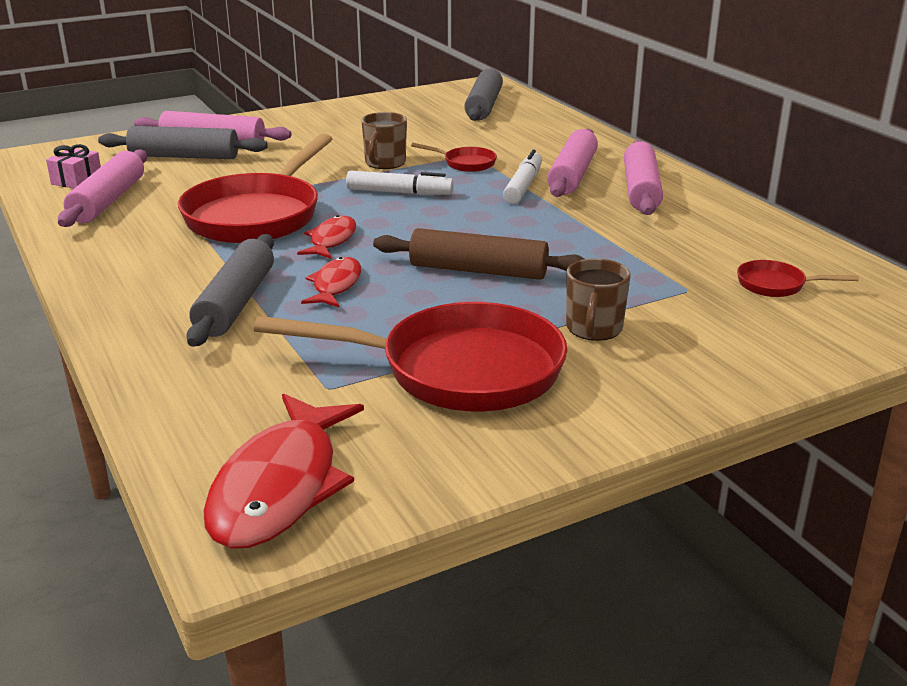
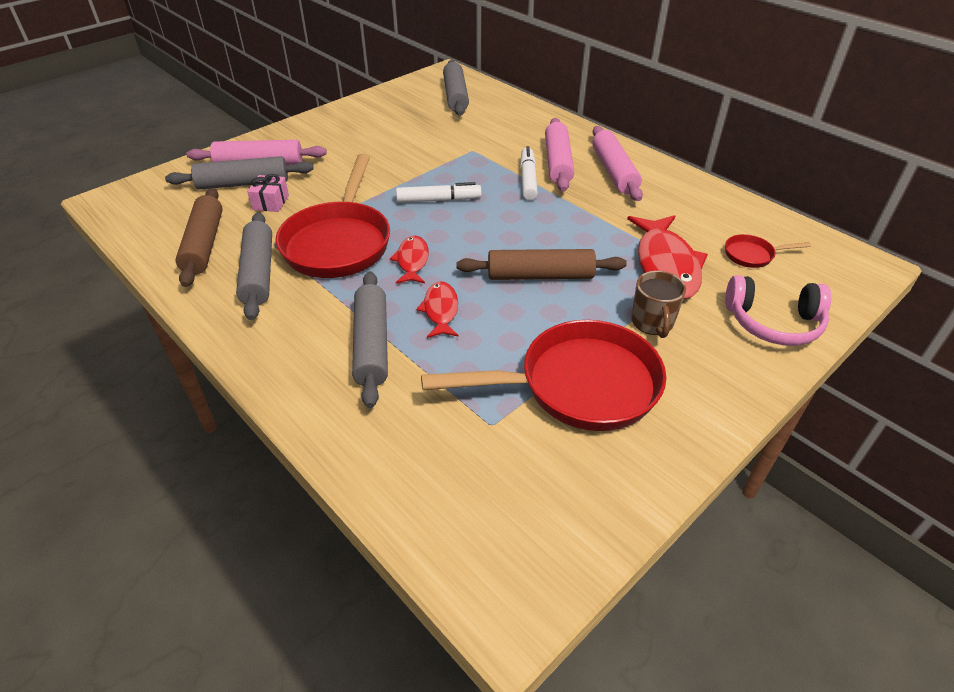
camera: 15 degrees left, 15 degrees up
(77, 180) = (164, 224): pink gift -> pink gift (271, 202)
(108, 201) = (204, 244): pink rolling pin -> brown rolling pin
(151, 230) = (258, 273): none -> grey rolling pin
(280, 487) = (509, 541): red fish -> red fish (666, 265)
(385, 163) = (411, 169): brown mug -> none
(465, 163) = (473, 160): red pan -> none
(760, 350) = (773, 322): none -> pink headphones

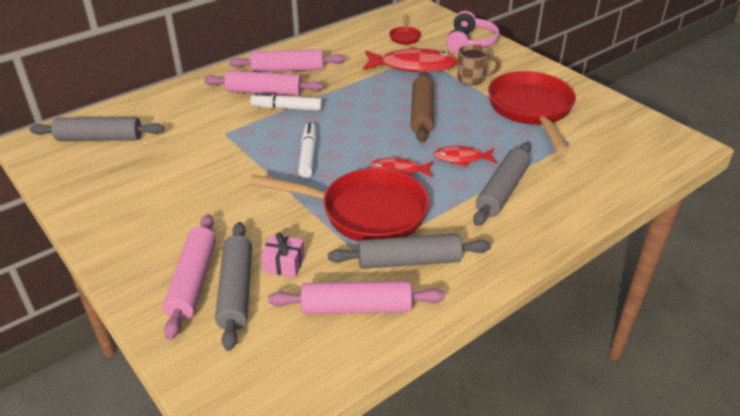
camera: 85 degrees left, 5 degrees down
(204, 244) = (356, 308): brown rolling pin -> pink rolling pin
(371, 345) = (502, 191): grey rolling pin -> grey rolling pin turned 60 degrees counterclockwise

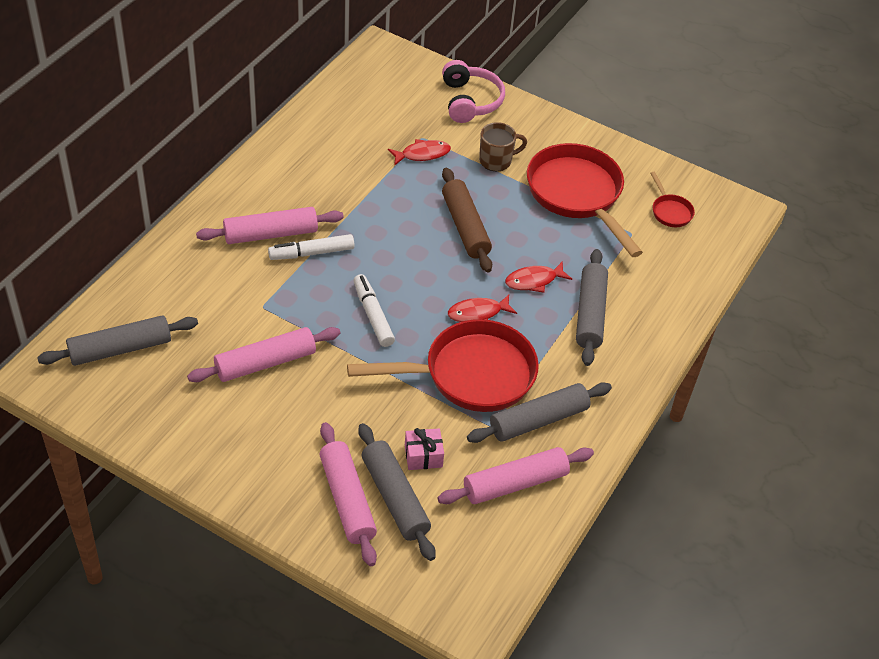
camera: 25 degrees left, 10 degrees up
(288, 69) = (278, 191): pink rolling pin -> pink rolling pin (265, 363)
(405, 37) = (389, 106): red pan -> red pan (670, 211)
(413, 66) = (422, 154): red fish -> red fish, size x0.55

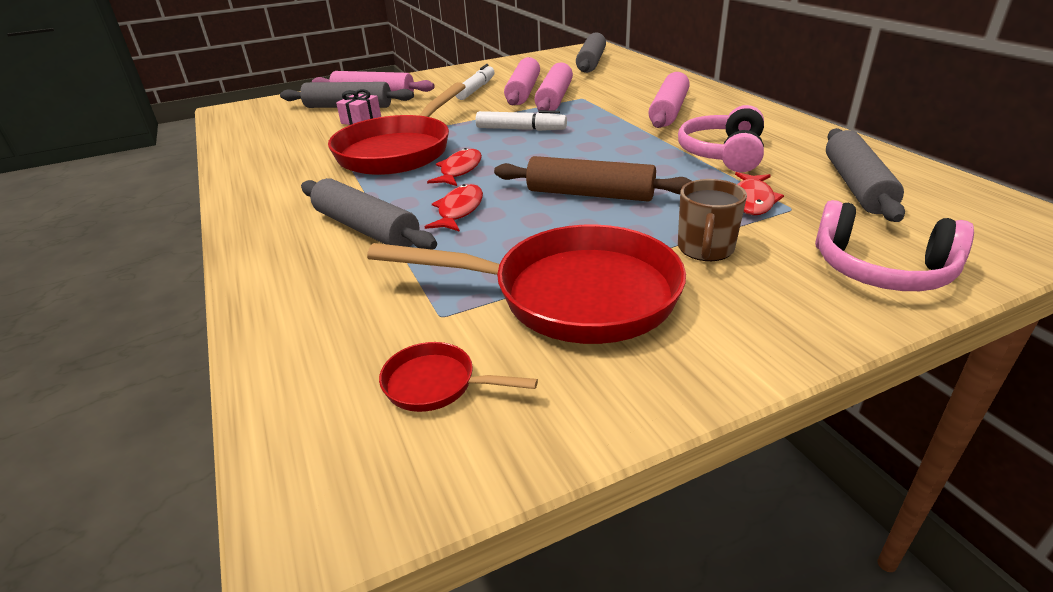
camera: 130 degrees right, 15 degrees down
(311, 253) = (627, 121): white marker -> white marker (476, 89)
(353, 181) = (723, 154): none -> pink headphones
(515, 483) = (278, 142): pink rolling pin -> pink rolling pin (554, 98)
(538, 420) = (307, 165): grey rolling pin -> grey rolling pin (856, 186)

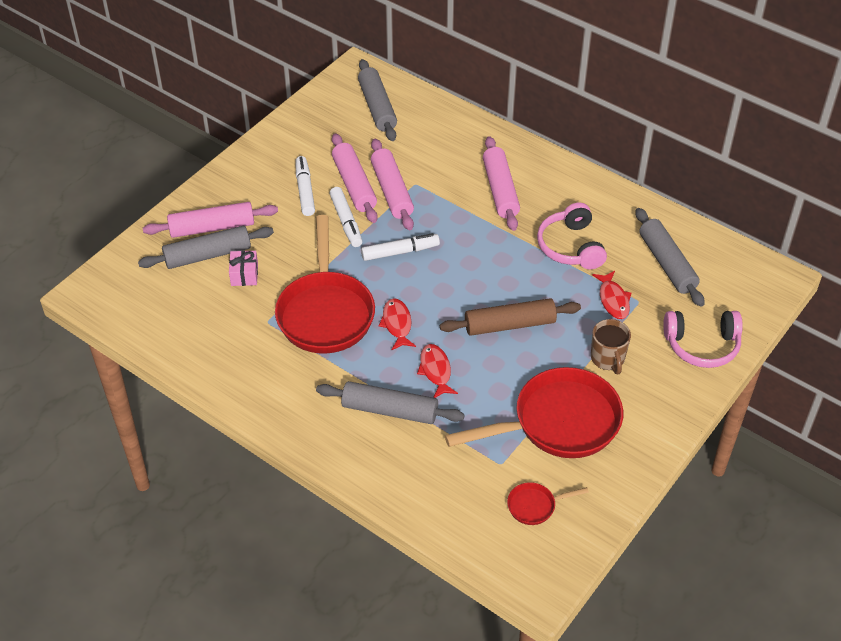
camera: 30 degrees left, 15 degrees up
(491, 107) = (346, 221): none -> white marker

